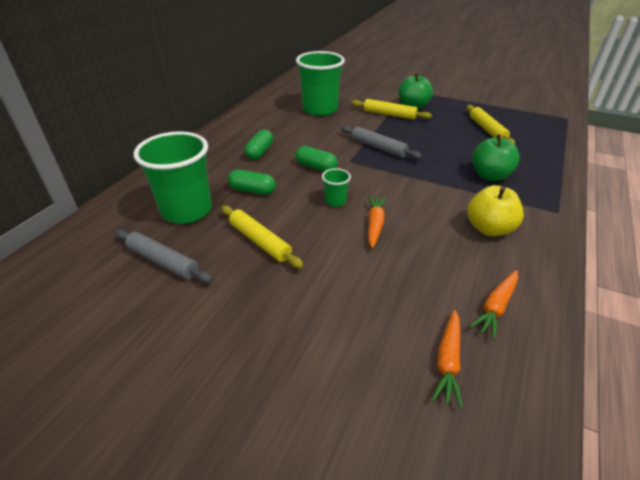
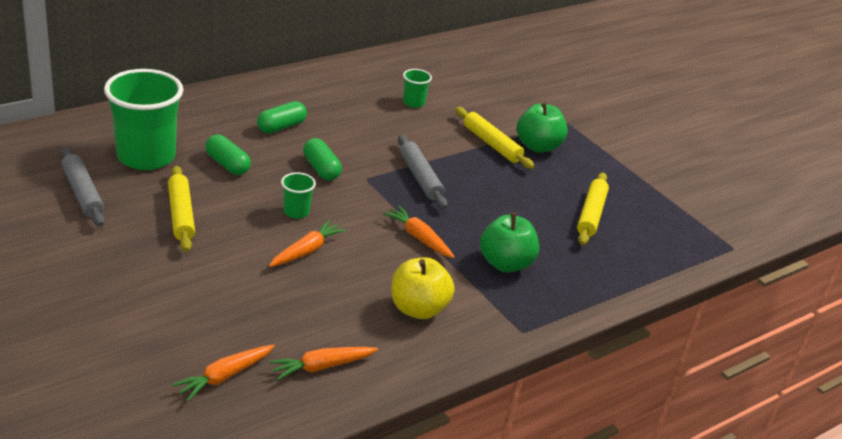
camera: 25 degrees right, 5 degrees down
(320, 109) = (413, 103): green cup -> green cup, size x0.44
(426, 183) = (419, 238): none -> orange carrot

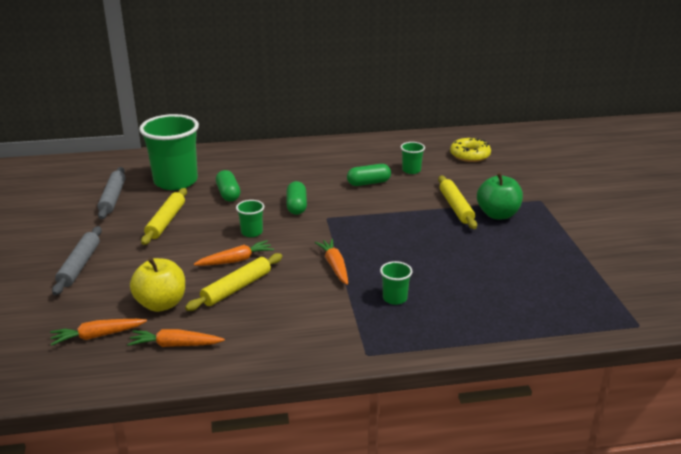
camera: 30 degrees right, 5 degrees down
(281, 127) = (290, 174): green capsule -> green capsule (368, 183)
(418, 309) = (289, 318): yellow apple -> yellow apple (161, 304)
(420, 178) = (372, 223): grey rolling pin -> grey rolling pin (79, 266)
(461, 74) = (470, 155): none -> yellow donut
(505, 264) = (395, 298): green apple -> green cup
(591, 214) = (507, 273): yellow rolling pin -> yellow rolling pin (236, 288)

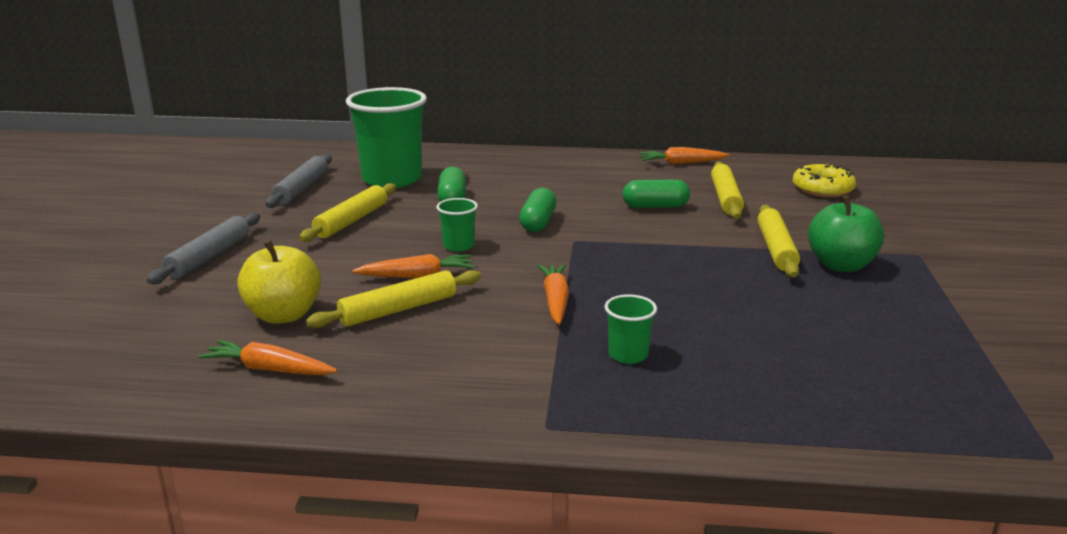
camera: 15 degrees right, 5 degrees down
(97, 336) = (173, 342): orange carrot -> orange carrot (681, 163)
(411, 170) = (725, 198): green cup -> yellow rolling pin

